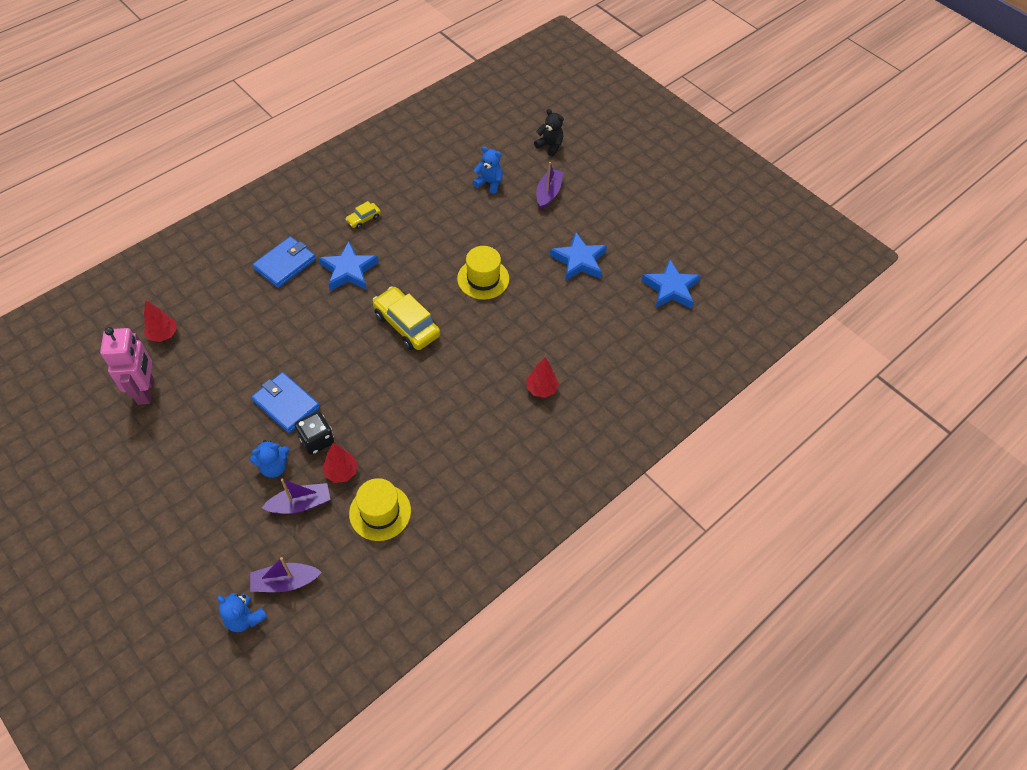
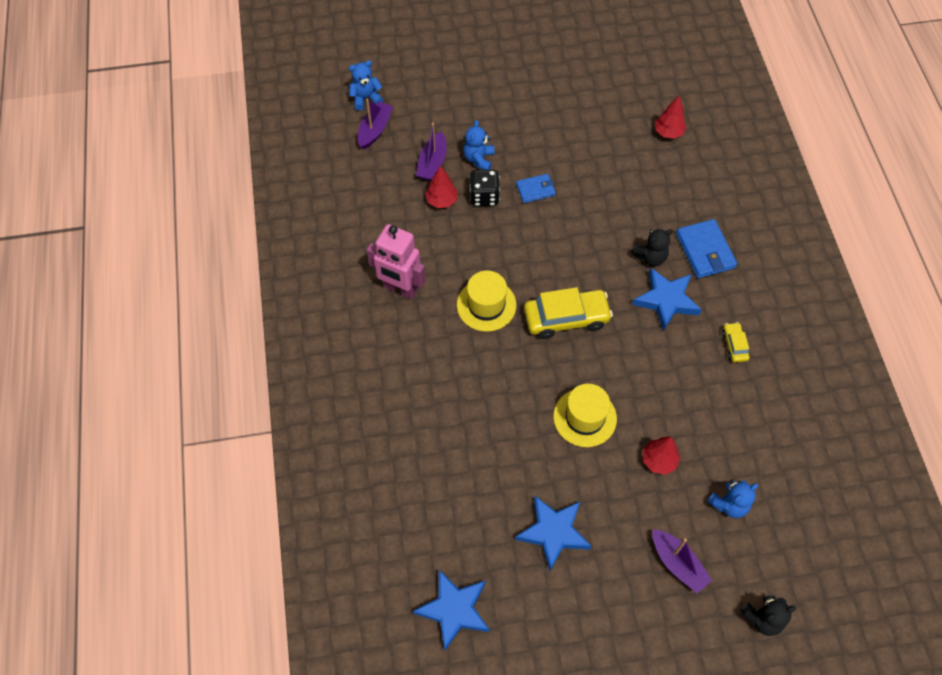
camera: 125 degrees right, 5 degrees up
(146, 391) = (612, 104): pink robot -> pink robot (400, 288)
(286, 404) = (535, 190): blue wallet -> blue wallet, size x0.62
(313, 295) = (650, 257): none -> black teddy bear
(380, 512) = (386, 210): yellow hat -> yellow hat (486, 305)
(541, 389) = (416, 394): red tree -> red tree (659, 460)

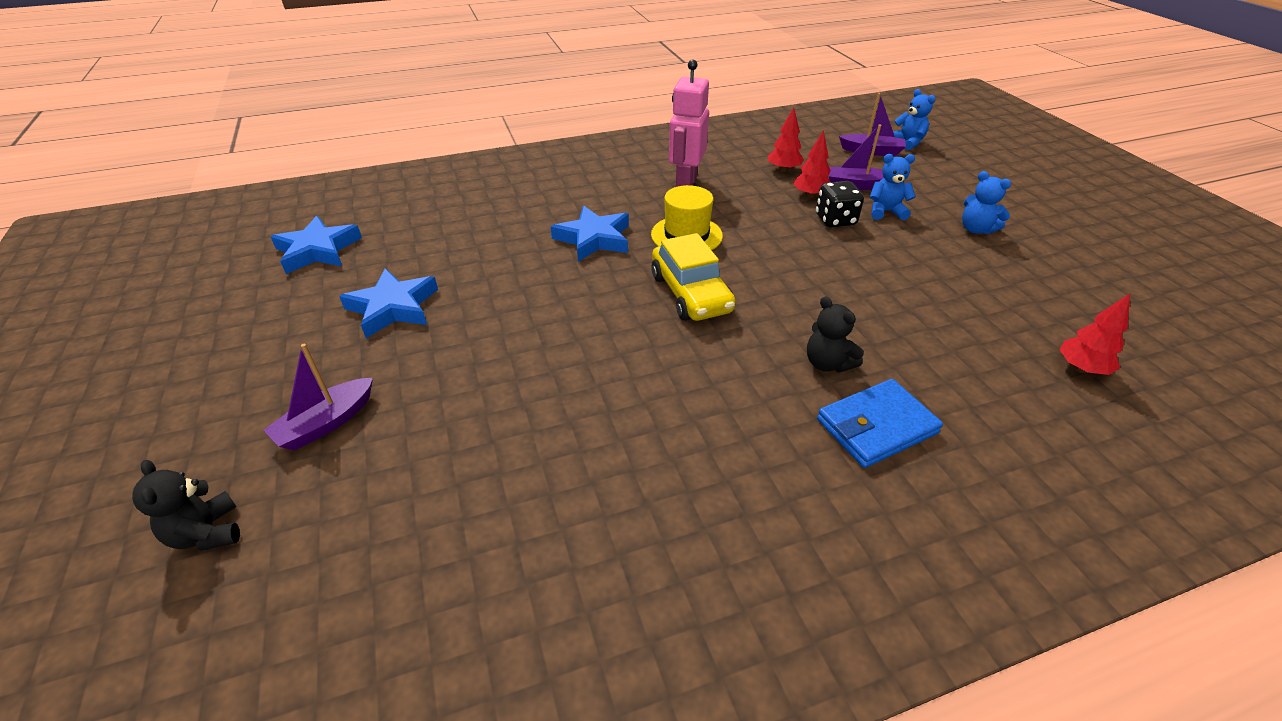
camera: 80 degrees right, 20 degrees down
(535, 190) = (872, 254): blue wallet -> none
(585, 417) = (549, 320): yellow hat -> none
(659, 460) = (488, 393): red tree -> red tree (783, 170)
(666, 300) = (759, 385): blue star -> blue star (594, 239)
(729, 504) = (412, 479): blue teddy bear -> blue teddy bear (976, 229)
(734, 345) = (705, 474): yellow car -> none

